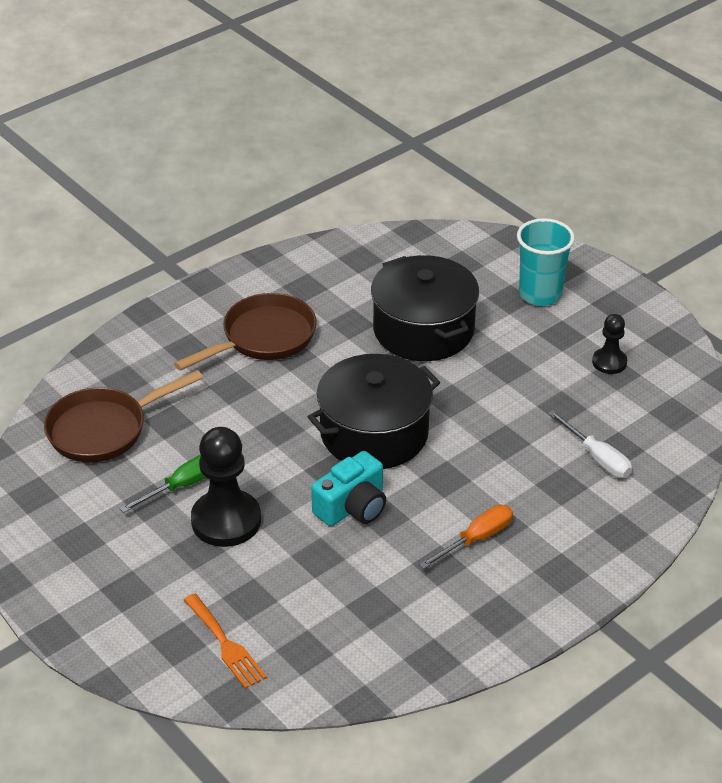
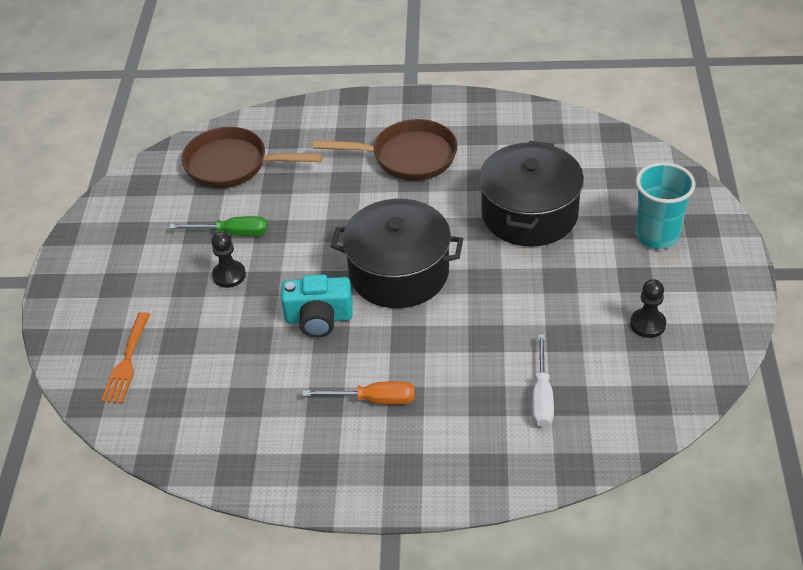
camera: 45 degrees right, 5 degrees up
(226, 521) = (229, 275): black pawn -> black pawn, size x0.54

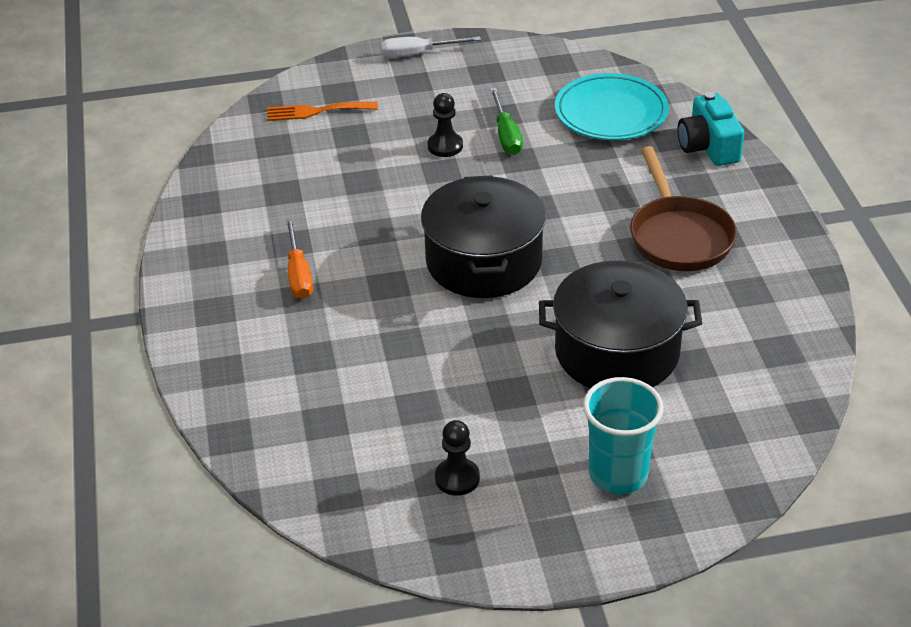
camera: 75 degrees right, 5 degrees down
(232, 165) = (611, 112): brown pan -> turquoise plate
(319, 318) = (401, 217): turquoise camera -> turquoise camera (708, 147)
(542, 396) = (325, 398): white screwdriver -> white screwdriver (418, 53)

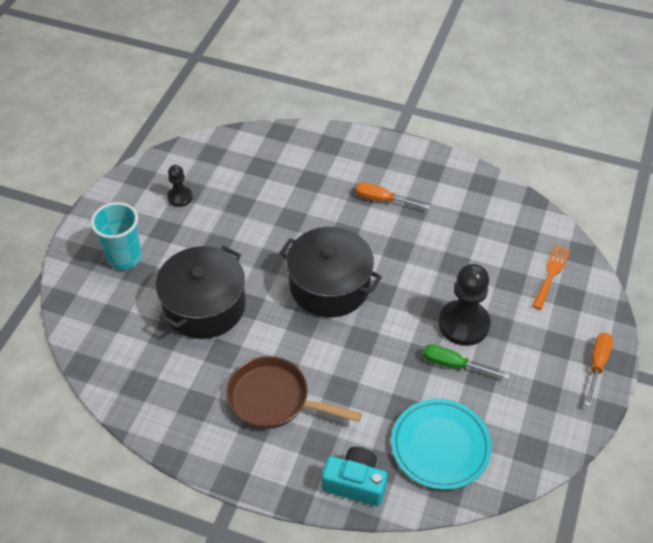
camera: 120 degrees right, 10 degrees up
(418, 53) = (597, 365): white screwdriver -> orange screwdriver
(445, 146) = (463, 324): black pawn -> black pawn, size x1.84

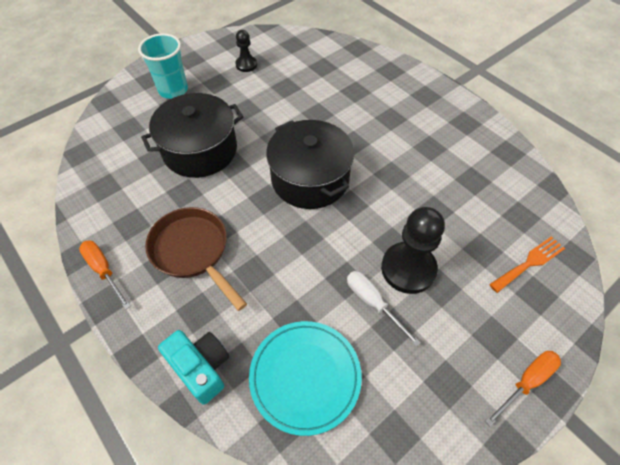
camera: 30 degrees right, 5 degrees up
(382, 200) = (405, 129): orange screwdriver -> orange screwdriver (104, 270)
(454, 365) = (373, 303): green screwdriver -> white screwdriver

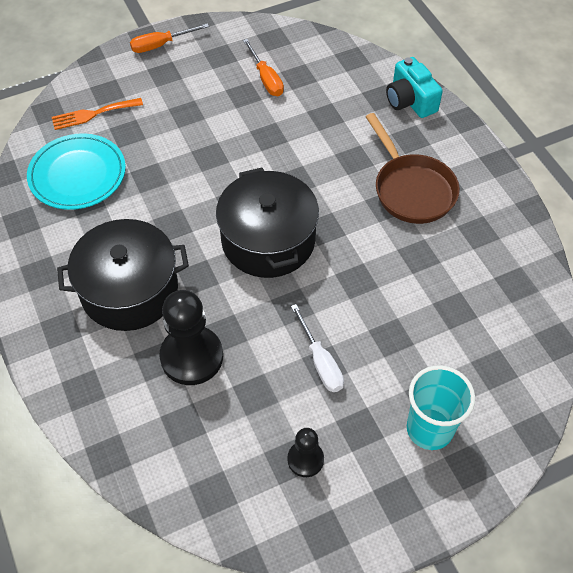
camera: 165 degrees left, 0 degrees up
(104, 270) = (502, 190): orange screwdriver -> orange screwdriver (266, 79)
(200, 150) = (395, 309): black pot -> black pot (129, 290)
(305, 377) = (327, 79): turquoise plate -> turquoise plate (77, 175)
(373, 303) = (252, 114): white screwdriver -> white screwdriver (320, 362)
(408, 269) = (207, 132): black pawn -> black pawn (192, 357)

